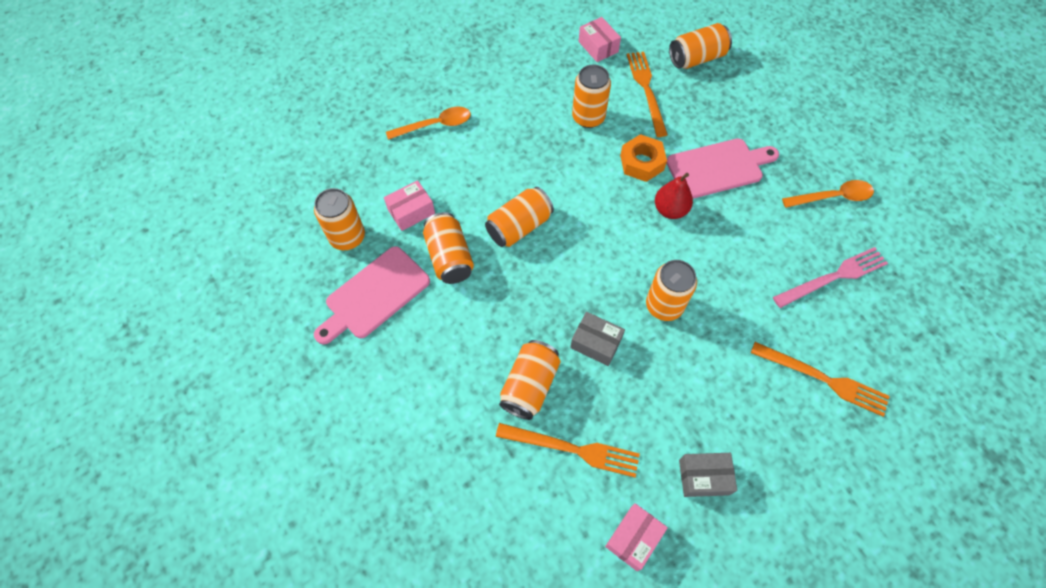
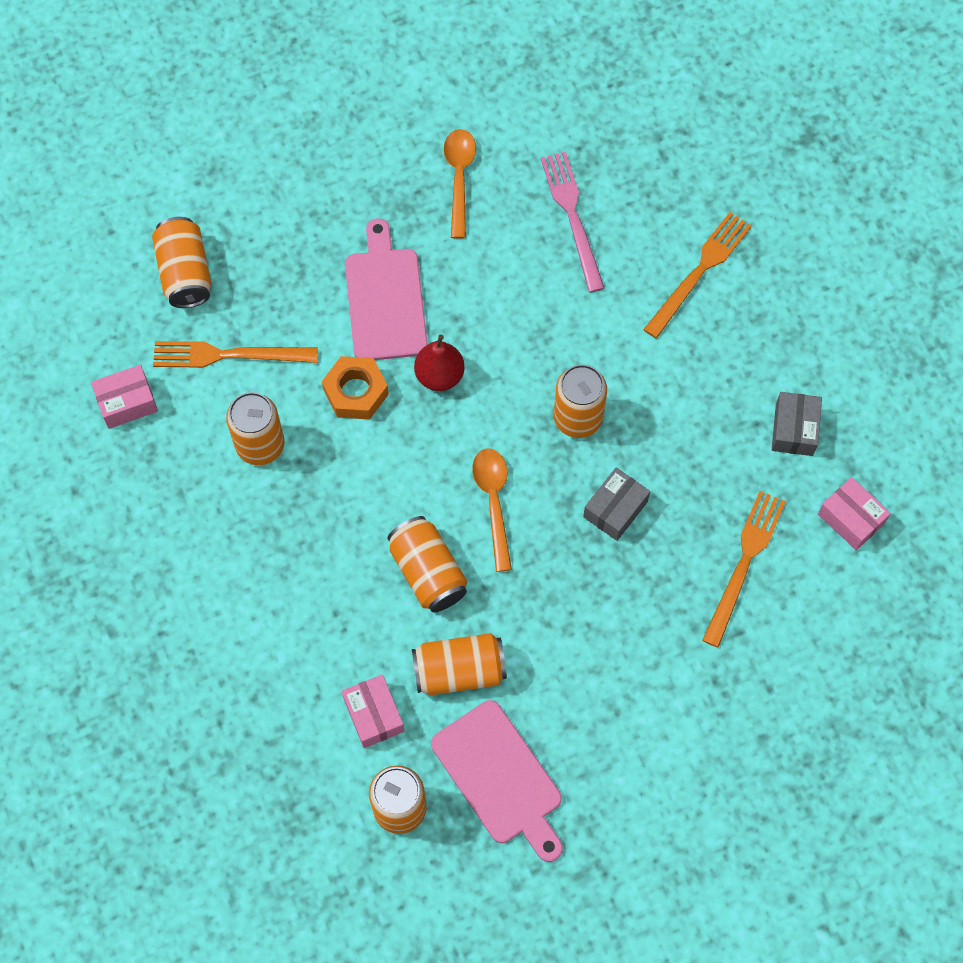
camera: 80 degrees left, 5 degrees up
(435, 125) = (224, 663): orange spoon -> orange spoon (493, 502)
(530, 385) = (659, 597): orange can -> none

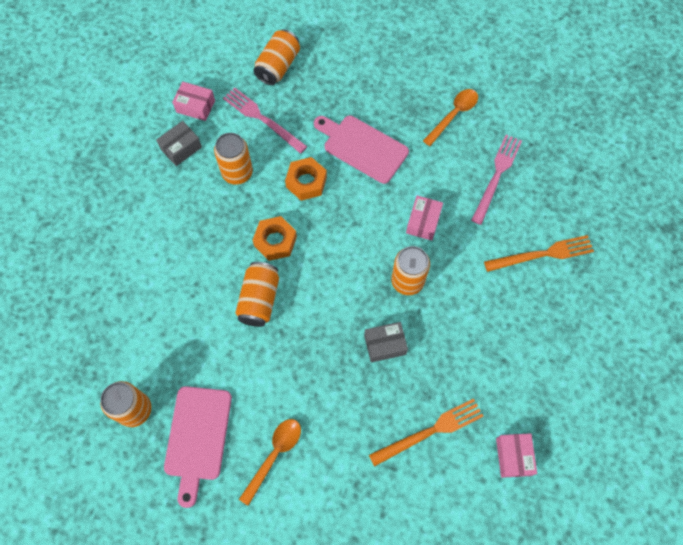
camera: 40 degrees right, 0 degrees up
(228, 355) = (262, 119): orange fork -> pink fork
(374, 715) = (167, 350): pink box -> pink box (423, 222)
(384, 491) = (275, 241): none -> orange nut
(385, 299) = (362, 147): pink cutting board -> pink cutting board turned 90 degrees counterclockwise
(439, 375) = (355, 205): red pear -> none
(459, 671) = (228, 363): orange can -> none
(493, 502) = (325, 290): orange spoon -> orange spoon (275, 455)
(794, 429) = (523, 380): grey box -> grey box (181, 148)

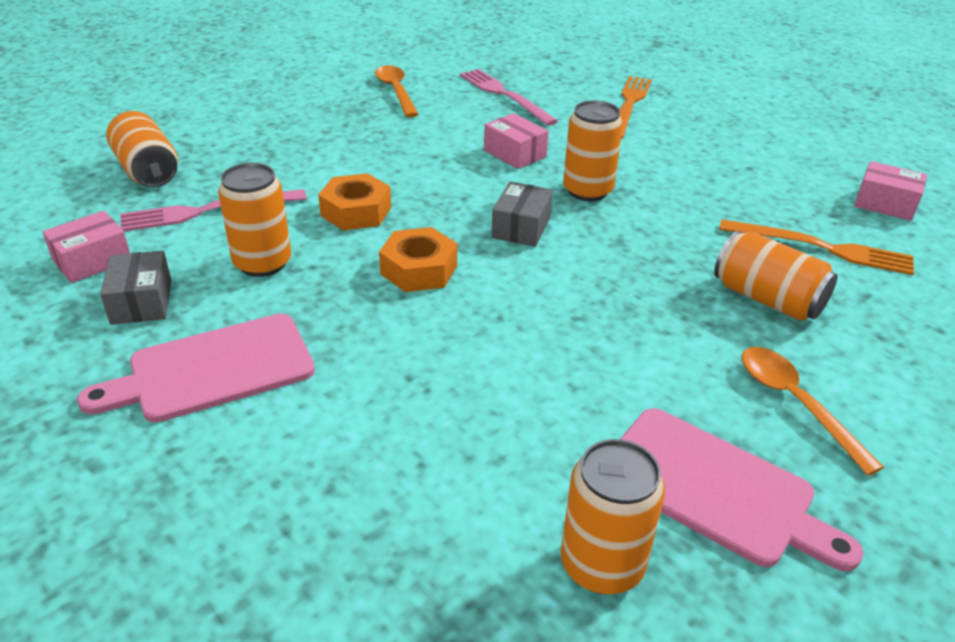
camera: 60 degrees left, 30 degrees down
(259, 299) = (502, 320): orange can -> orange can (767, 299)
(362, 147) = (360, 156): pink cutting board -> pink cutting board (213, 369)
(385, 345) = (668, 237): grey box -> grey box (521, 227)
(430, 431) = (822, 248): orange fork -> orange fork turned 105 degrees clockwise

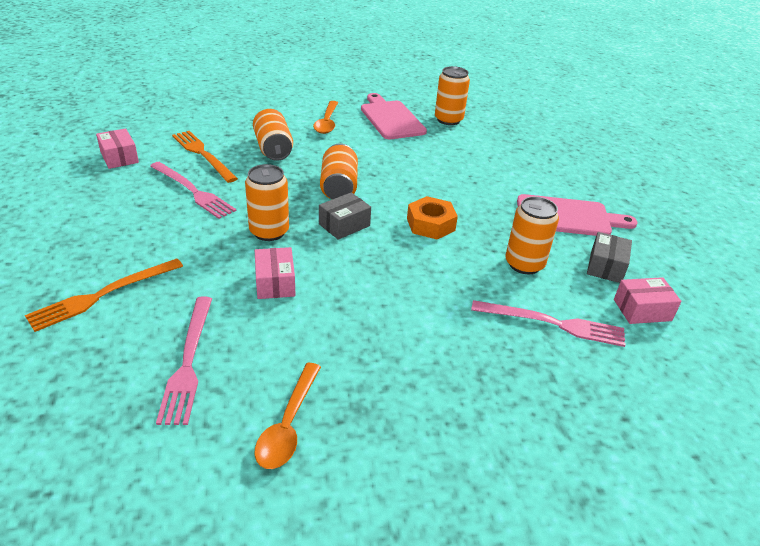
camera: 150 degrees left, 0 degrees up
(148, 171) = (602, 397): orange can -> orange can (338, 187)
(356, 211) = (441, 278): orange nut -> none
(734, 199) = (193, 191): none -> pink fork

